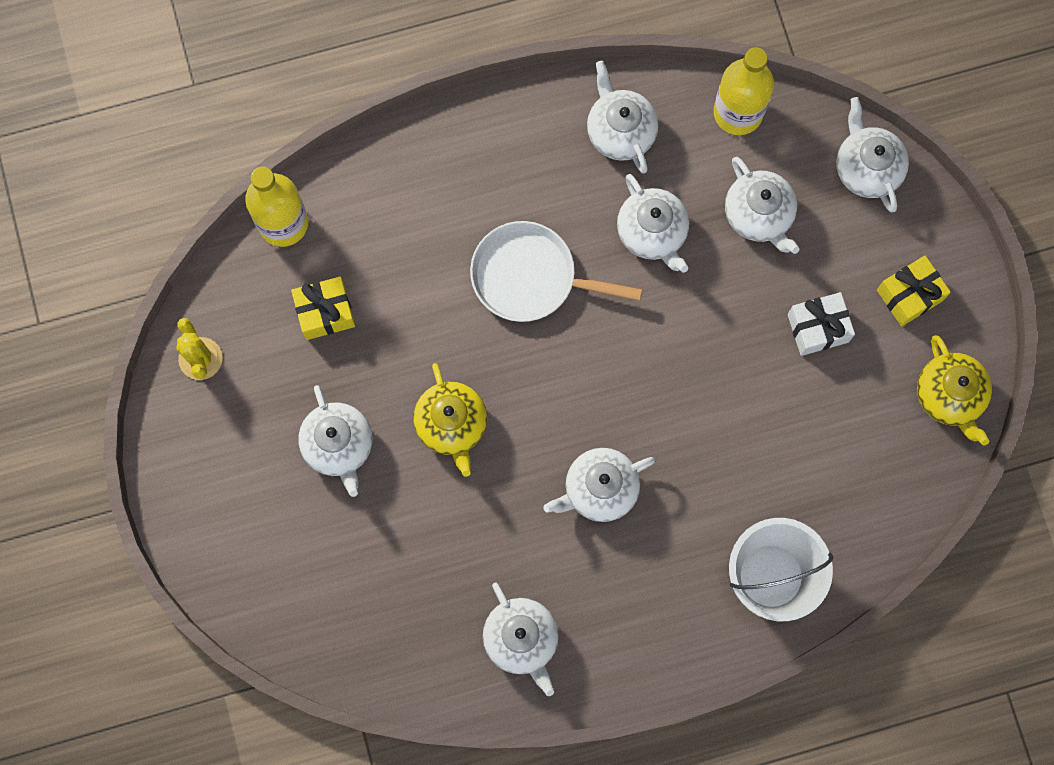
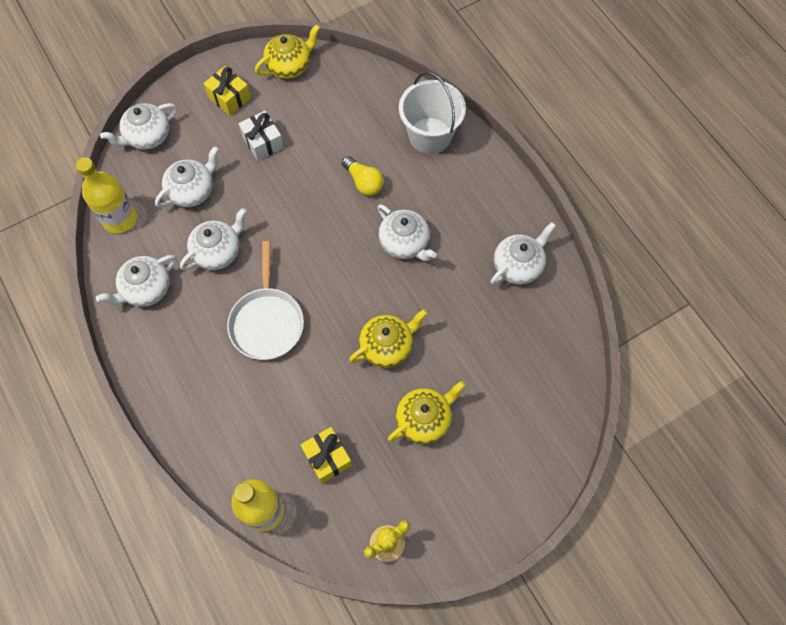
camera: 105 degrees left, 10 degrees down
(339, 445) = (424, 419): white teapot -> yellow teapot
(713, 457) = (363, 182): none -> yellow light bulb

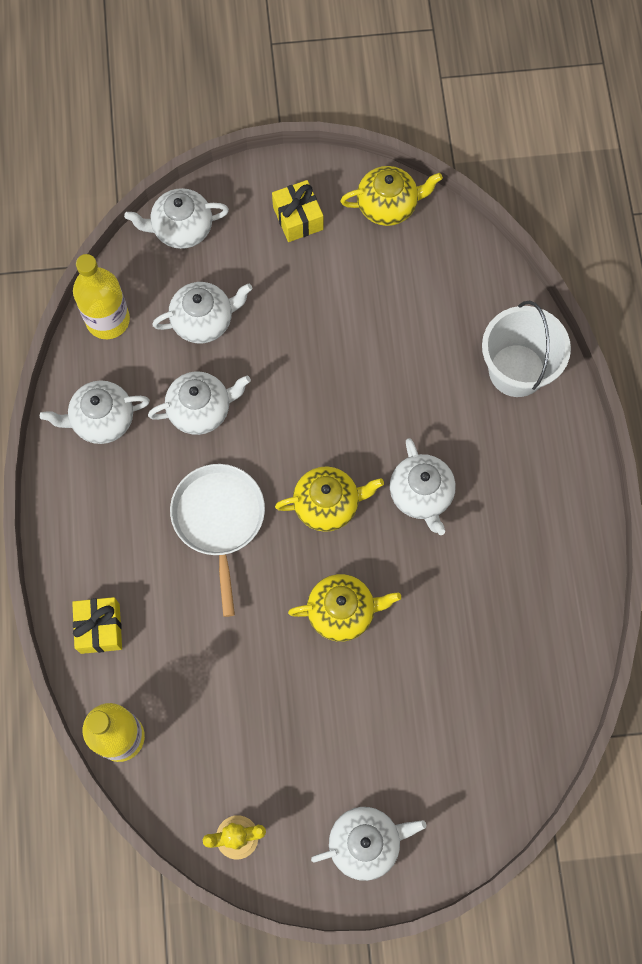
camera: 25 degrees right, 5 degrees up
(263, 142) = (312, 293): white gift -> none
(267, 322) = (219, 520): white pan -> white pan turned 150 degrees clockwise
(327, 458) = (215, 710): yellow gift -> yellow gift (100, 628)
(363, 182) = (408, 396): yellow light bulb -> none
(424, 419) = (344, 717): yellow teapot -> yellow teapot (327, 504)
(518, 265) = (543, 583): white teapot -> white teapot (365, 843)

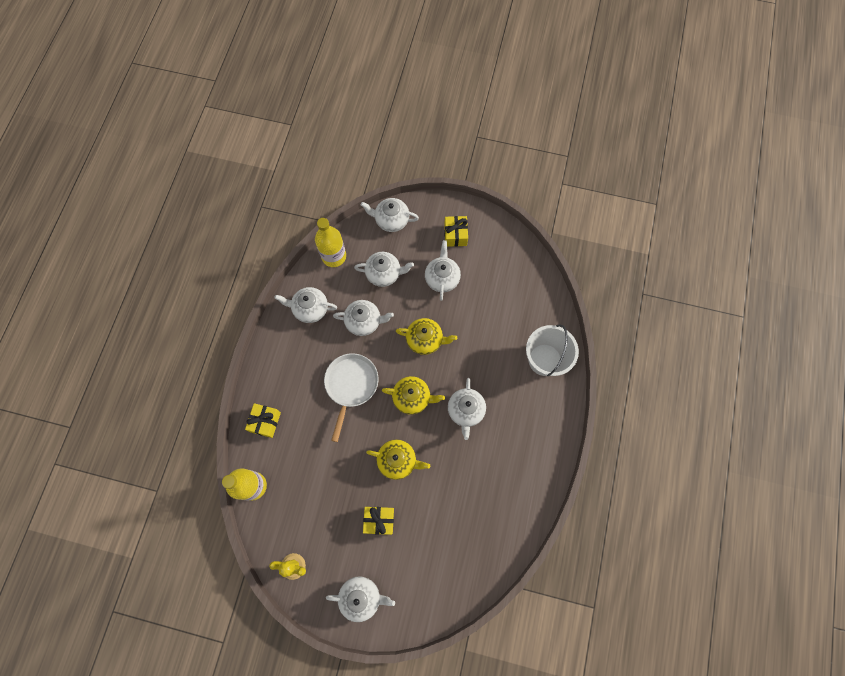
camera: 20 degrees right, 0 degrees up
(302, 296) = (442, 278): none -> white teapot
(348, 715) = (379, 520): none -> yellow gift
(388, 205) = (507, 244): yellow teapot -> yellow teapot (425, 340)

